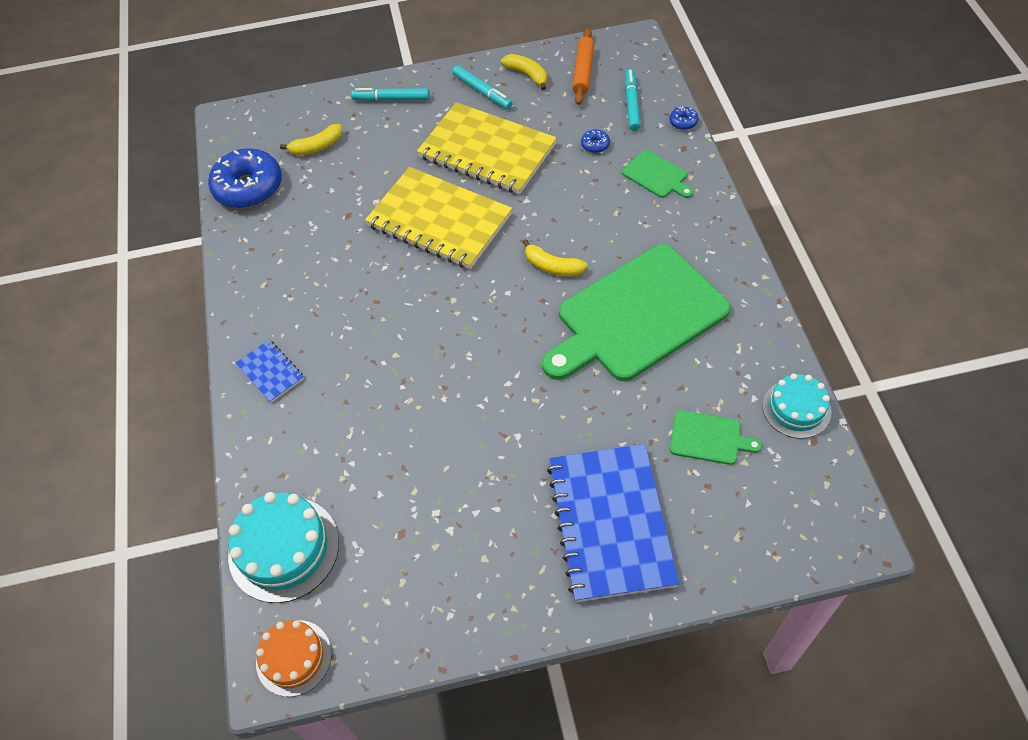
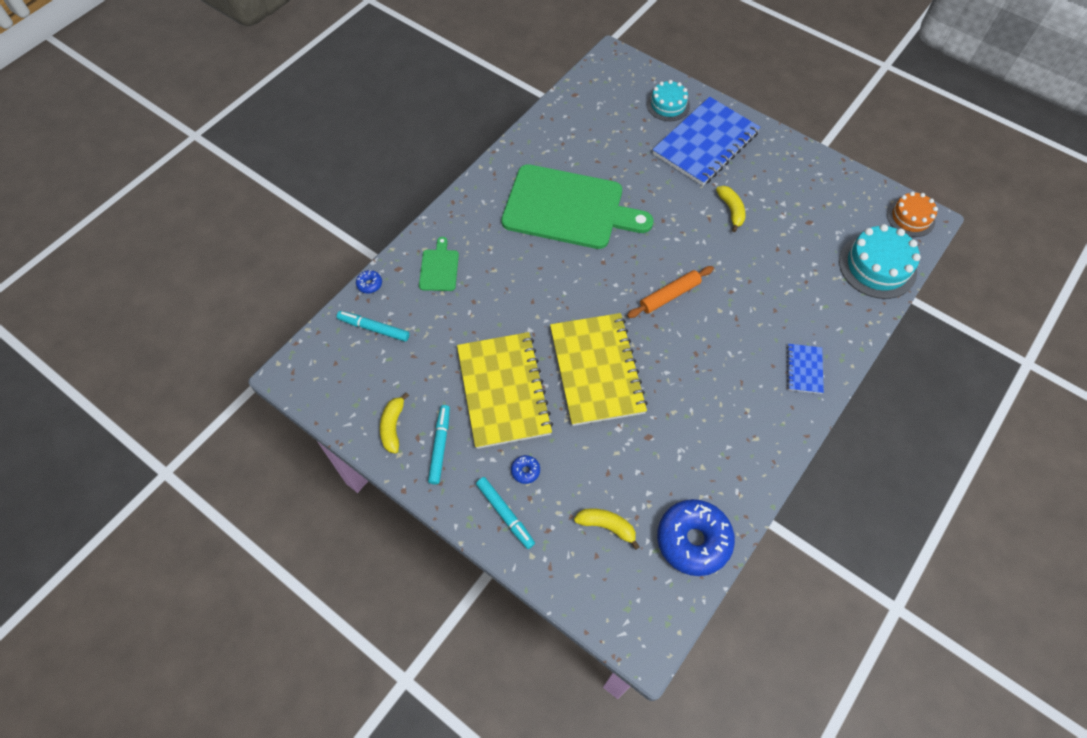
camera: 135 degrees left, 5 degrees up
(552, 266) = (572, 274): yellow banana -> yellow banana (731, 210)
(583, 71) = (358, 387): orange rolling pin -> orange rolling pin (669, 295)
(595, 145) = (438, 324): blue donut -> blue donut (525, 471)
(631, 104) = (374, 328): turquoise marker -> turquoise marker turned 60 degrees clockwise
(708, 438) = (616, 133): green cutting board -> none
(796, 409) = (562, 109): turquoise cake -> turquoise cake (668, 105)

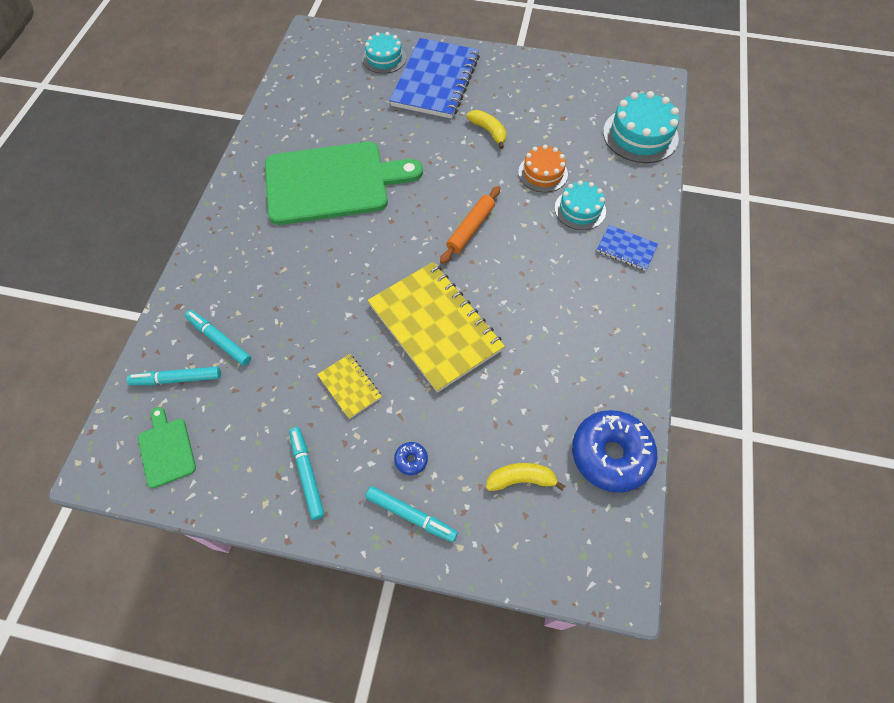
camera: 25 degrees left, 0 degrees up
(369, 284) = (152, 334): blue donut -> none
(393, 426) = (245, 475): yellow banana -> none
(418, 310) = (219, 340): none -> turquoise marker
(439, 268) = (223, 289): green cutting board -> green cutting board (166, 450)
(504, 391) = (350, 387): yellow notebook -> yellow notebook, size x0.46
(779, 316) = (580, 209): none -> turquoise cake
(804, 369) = (626, 249): blue notebook -> blue notebook turned 45 degrees counterclockwise
(910, 217) = (645, 85): orange cake -> orange cake (543, 173)

